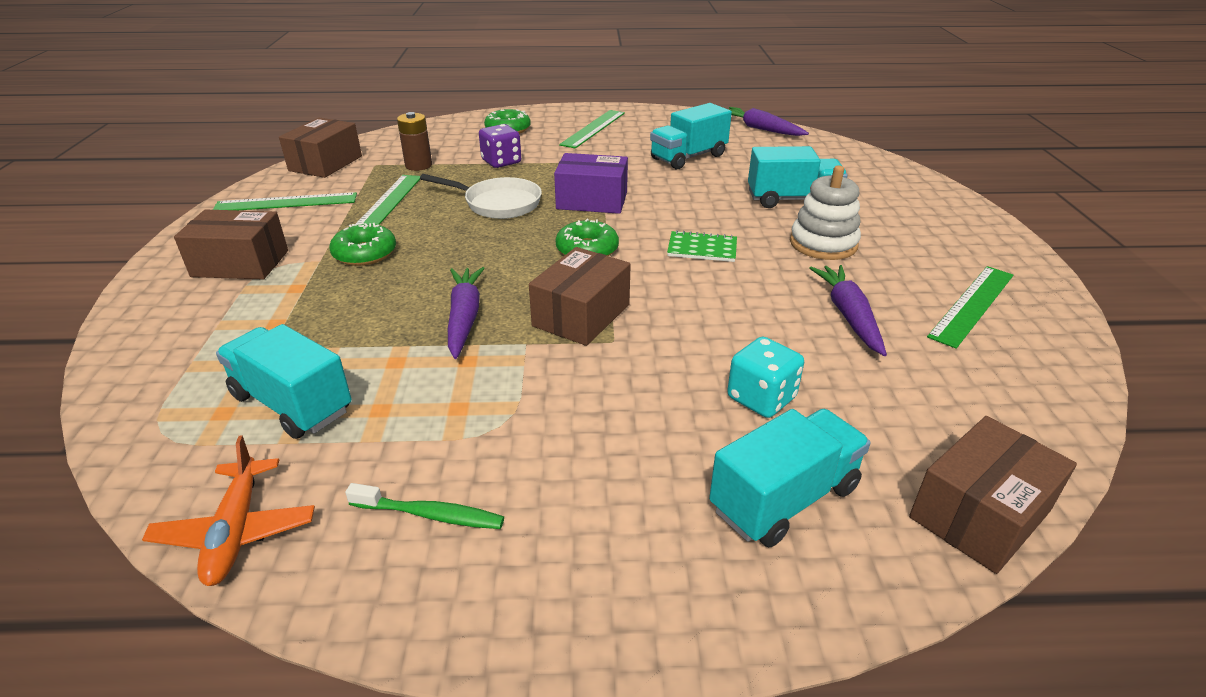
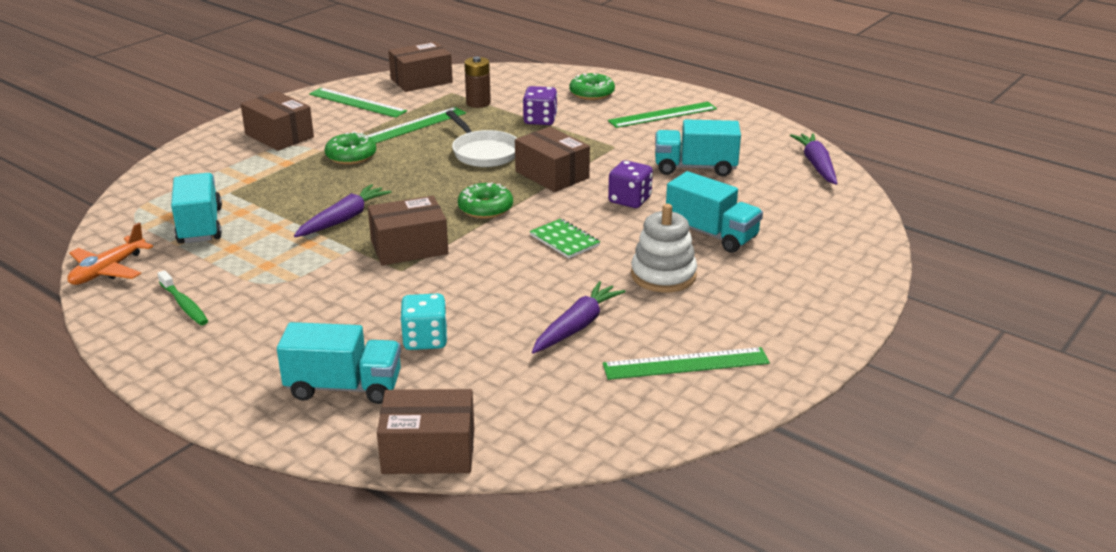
camera: 40 degrees right, 5 degrees down
(592, 200) = (552, 175): purple box -> brown box
(689, 197) = (629, 200): none -> purple dice

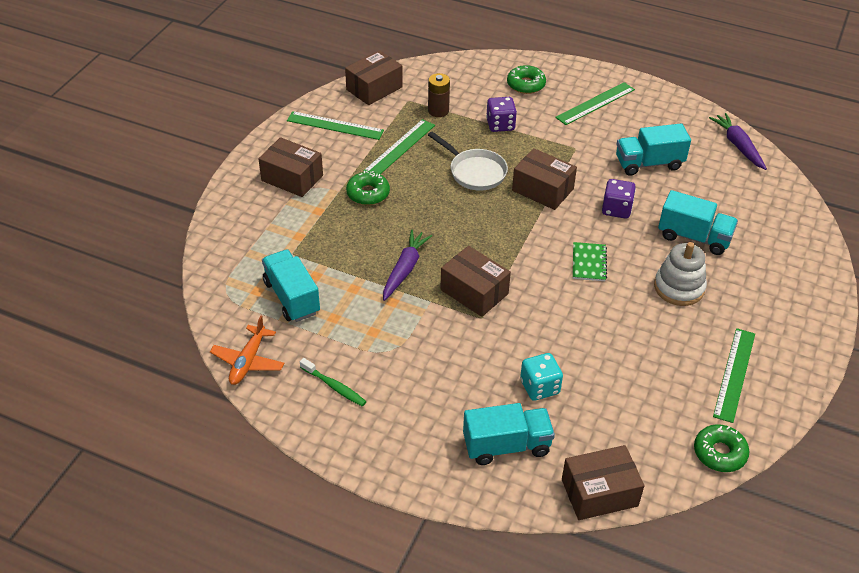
camera: 15 degrees left, 15 degrees up
(409, 247) = (474, 292): brown box -> brown box turned 75 degrees clockwise
(485, 208) = (510, 237): green donut -> green donut (719, 453)
(564, 240) = (589, 263): green notebook -> green notebook turned 60 degrees clockwise
(577, 326) = (642, 352): purple carrot -> none
(686, 364) = (734, 374): green ruler -> green ruler turned 45 degrees counterclockwise

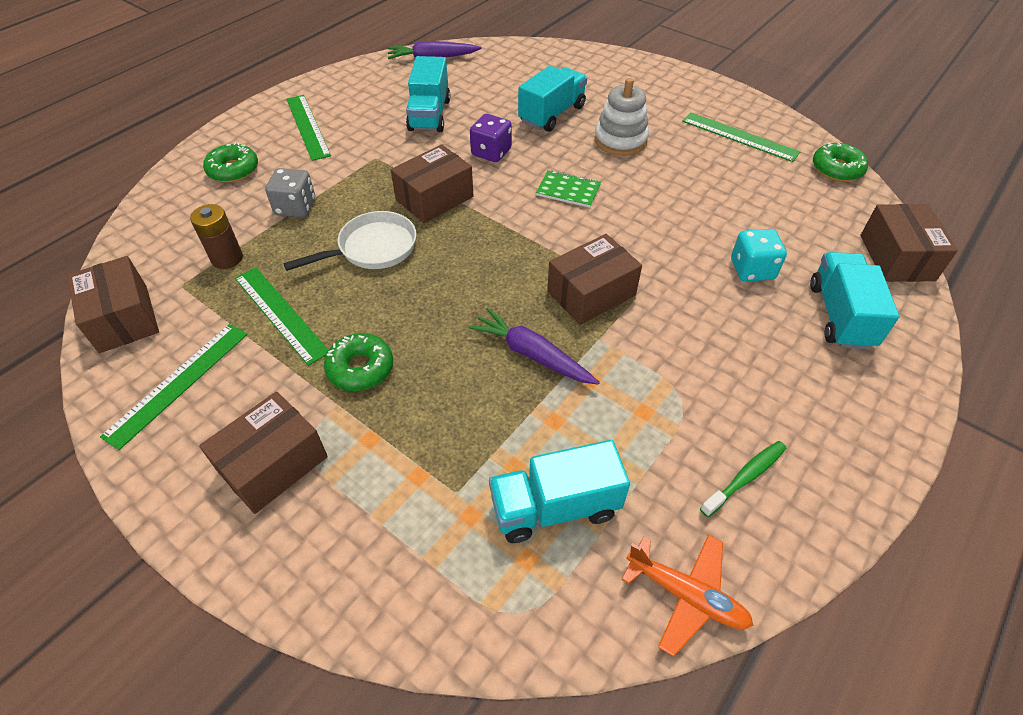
camera: 75 degrees left, 5 degrees up
(500, 125) = (295, 207): purple dice -> grey dice

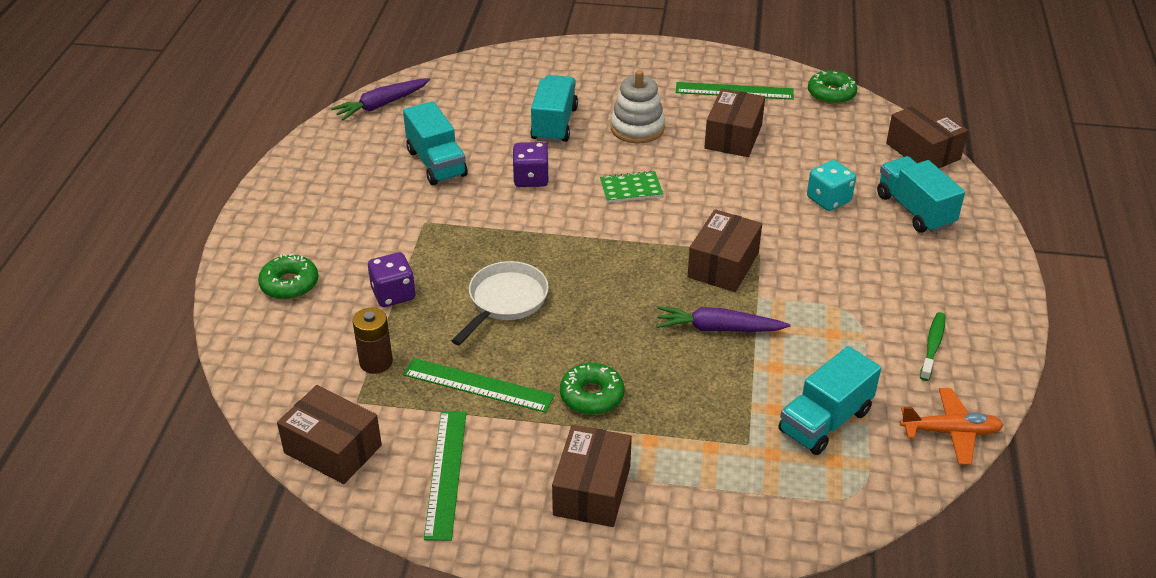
camera: 30 degrees left, 10 degrees down
(295, 207) = (393, 294): grey dice -> purple dice
(307, 126) = (321, 216): green ruler -> none
(434, 198) = (518, 238): brown box -> brown box (733, 137)

